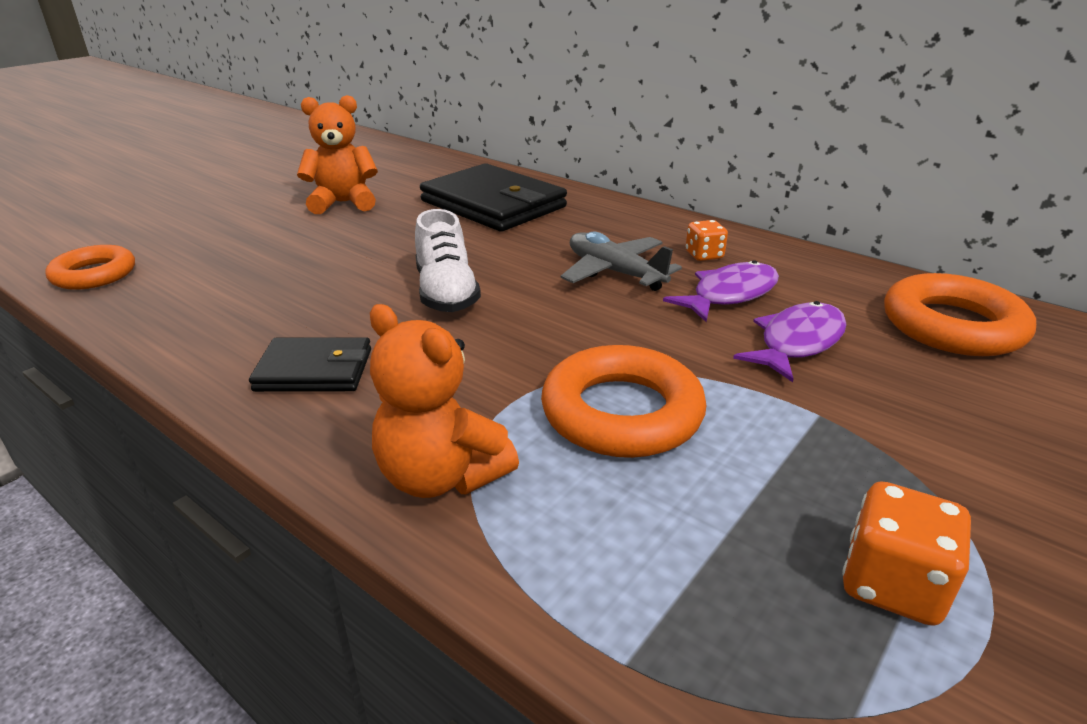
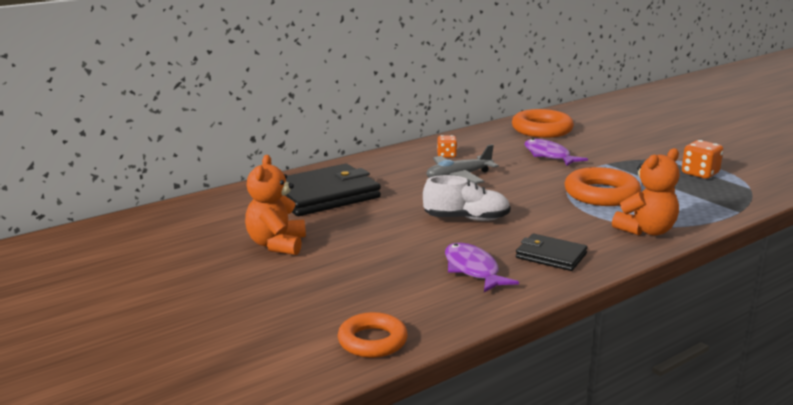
camera: 75 degrees left, 10 degrees down
(314, 370) = (551, 256): black wallet -> black wallet turned 75 degrees counterclockwise
(729, 294) = (496, 158): purple fish -> purple fish (473, 270)

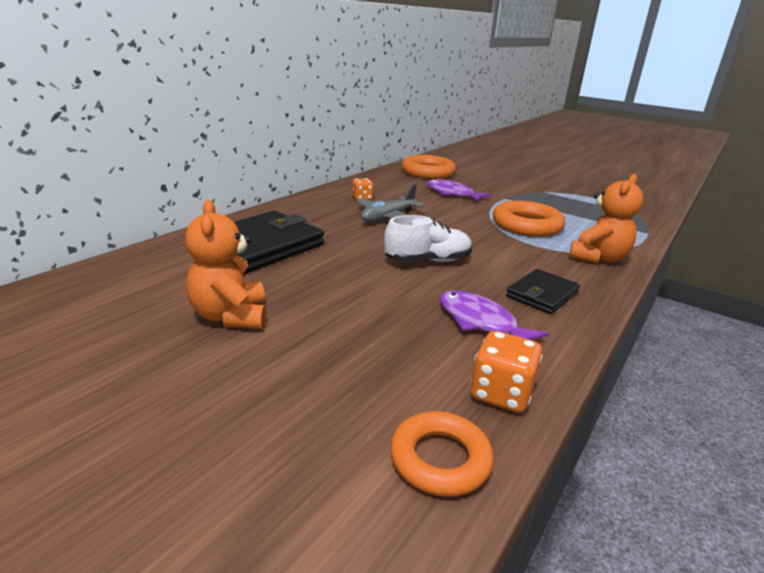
camera: 20 degrees left, 5 degrees up
(551, 256) = (542, 294): black wallet -> black wallet turned 60 degrees counterclockwise
(700, 174) = (584, 202): orange dice -> orange dice (500, 393)

